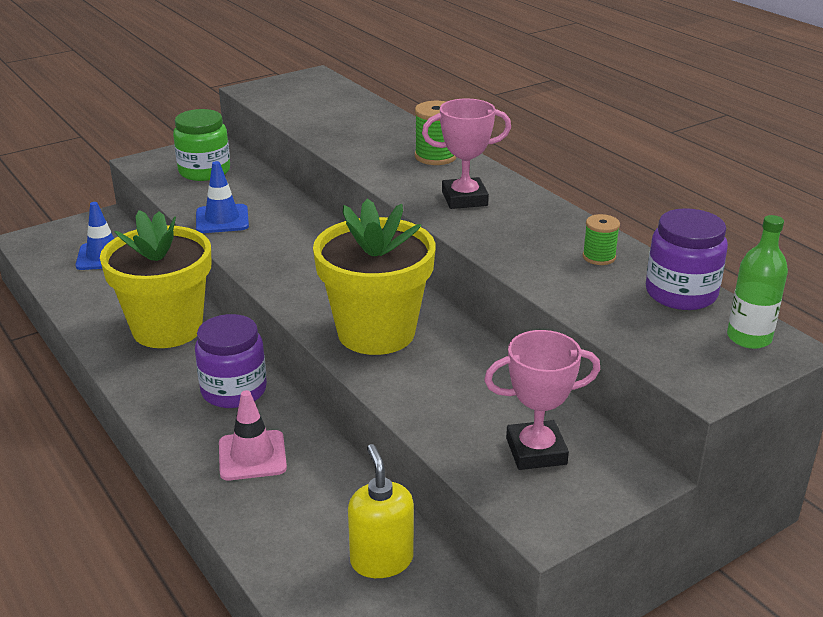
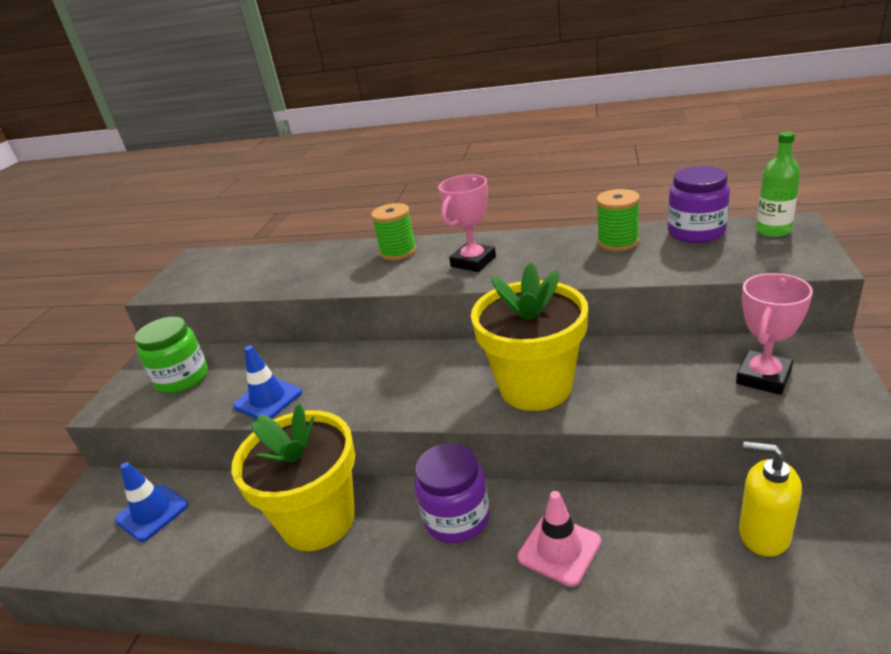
camera: 40 degrees left, 0 degrees up
(599, 257) = (618, 242): green spool -> green spool, size x1.53

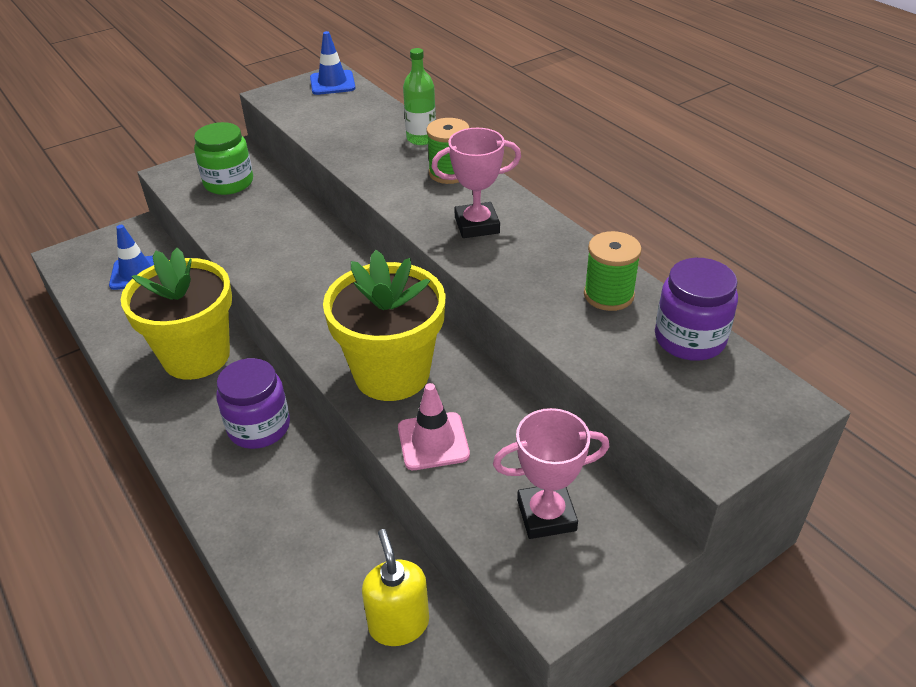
camera: 40 degrees right, 10 degrees up
(268, 399) = (244, 240): blue traffic cone -> blue traffic cone (332, 83)
(559, 549) = (276, 504): pink traffic cone -> pink traffic cone (433, 441)
(773, 230) = (757, 394): green bottle -> green bottle (421, 138)

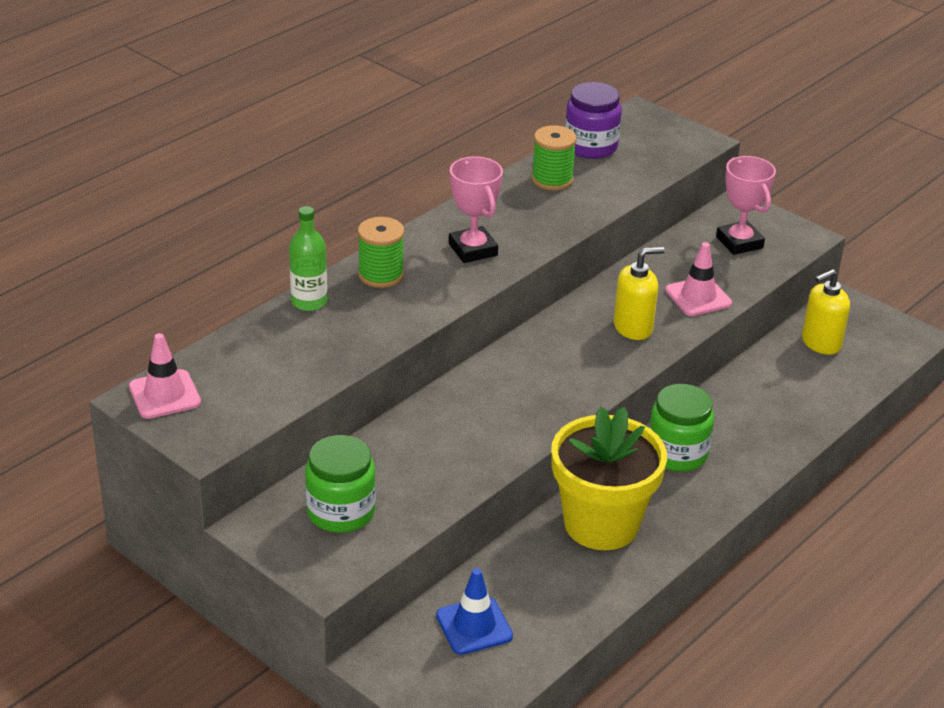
camera: 105 degrees left, 5 degrees down
(259, 427) = (677, 453): purple jar -> green jar
(332, 83) = (165, 395): blue traffic cone -> pink traffic cone
(392, 374) = (633, 327): yellow flower pot -> yellow soap dispenser

